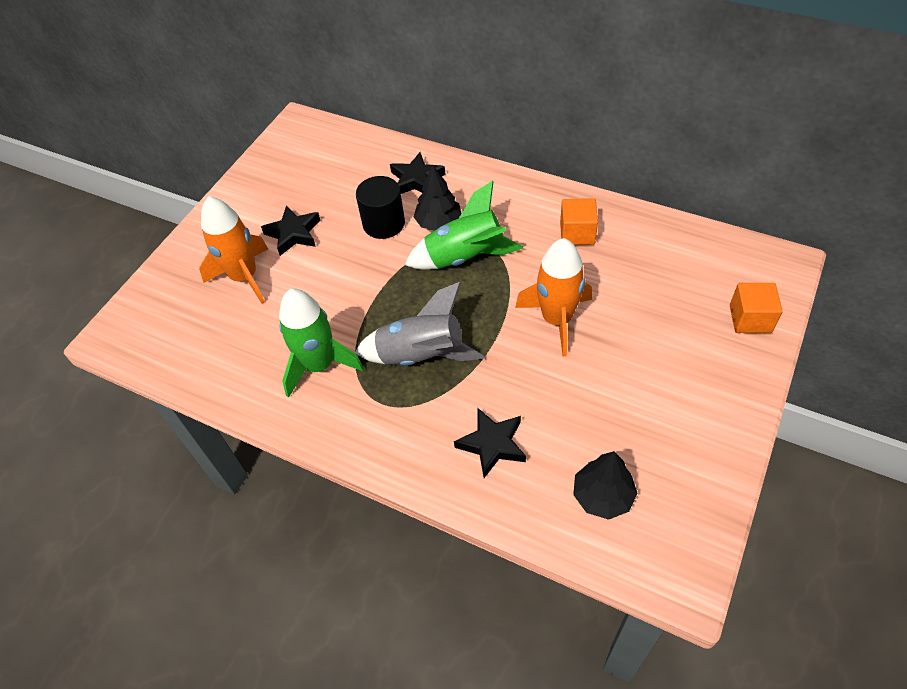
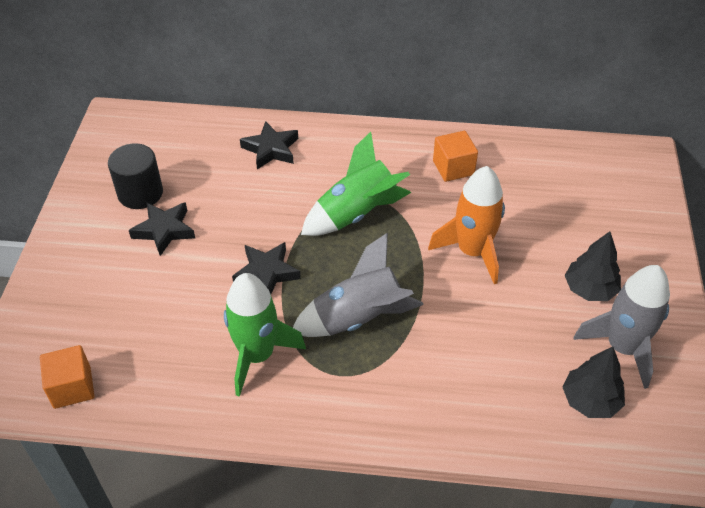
camera: 25 degrees left, 5 degrees down
(244, 277) = (130, 287): orange rocket -> none
(384, 223) = (257, 199): black cylinder -> black cylinder (140, 193)
(438, 223) = (314, 186): black tree -> black tree (590, 289)
(492, 444) = (468, 383): black star -> black star (266, 273)
(661, 453) = (622, 347): none -> grey rocket
(750, 319) = (640, 210): orange cube -> orange cube (72, 387)

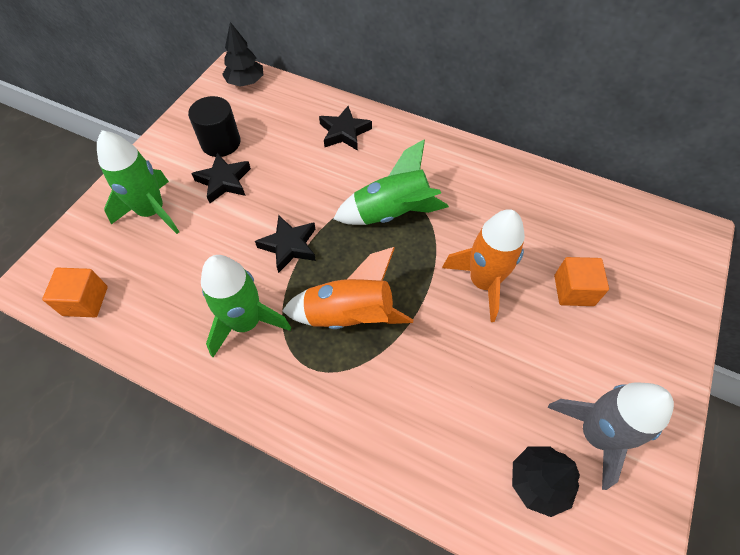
camera: 20 degrees right, 10 degrees up
(99, 281) = (152, 211): none -> green rocket
(358, 318) = (349, 315): grey rocket -> orange rocket
(453, 168) = (499, 193): orange cube -> orange cube (573, 290)
(590, 289) = (585, 358): black tree -> black tree (246, 82)

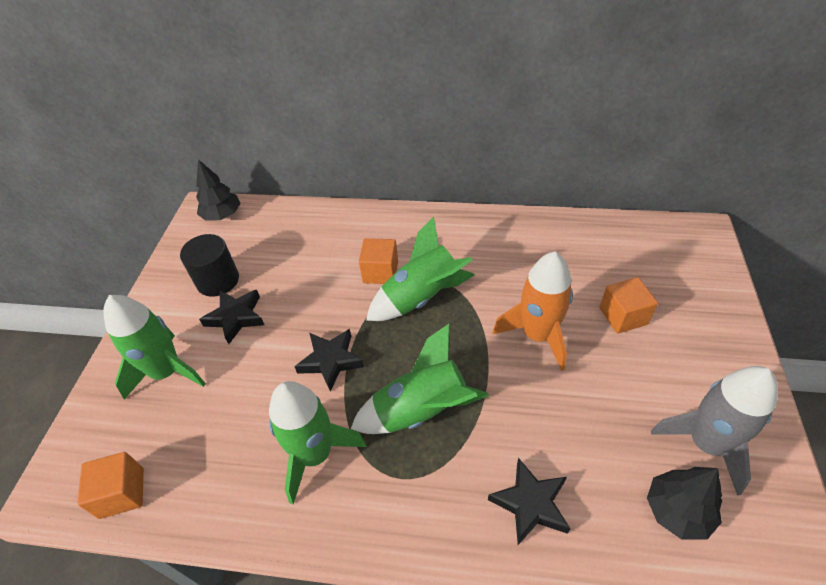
camera: 15 degrees left, 10 degrees down
(344, 132) = (343, 235): black star -> black star (530, 504)
(349, 315) = (421, 410): orange rocket -> green rocket
(364, 178) = (380, 272): none -> orange cube

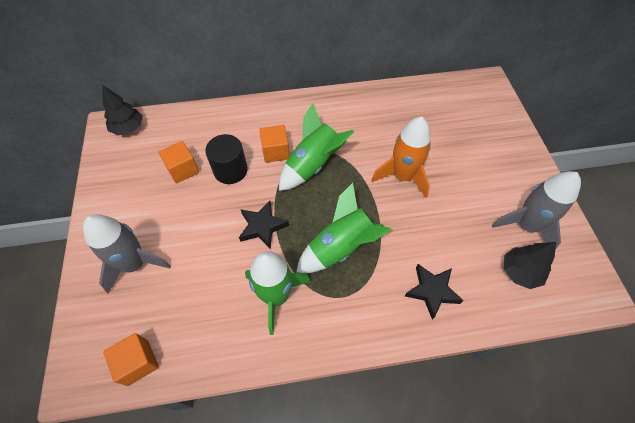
camera: 20 degrees left, 10 degrees up
(167, 372) = (135, 264): green rocket -> grey rocket
(218, 280) = (147, 183): black cylinder -> black cylinder (230, 170)
(236, 317) = (174, 209): black star -> none
(623, 316) = (454, 151): orange cube -> orange cube (183, 170)

